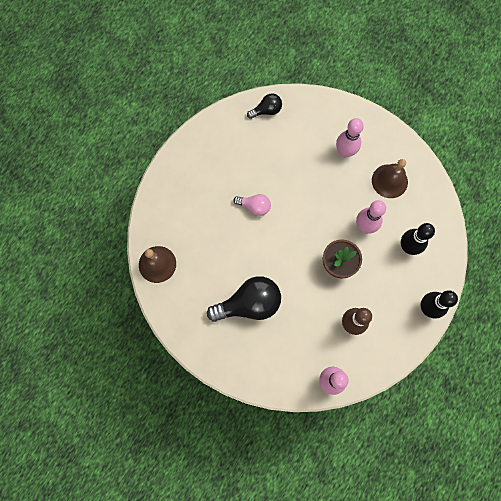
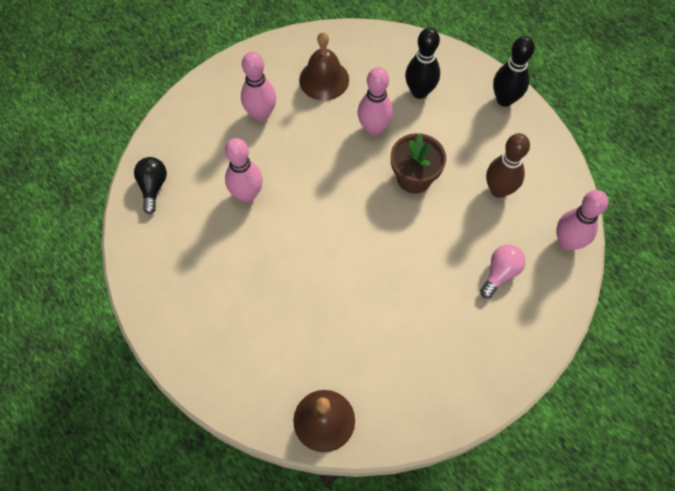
camera: 70 degrees left, 10 degrees down
(249, 304) = (431, 307): black light bulb -> none
(254, 207) = (290, 252): pink light bulb -> pink light bulb (500, 273)
(283, 166) = (247, 194): none -> pink bowling pin

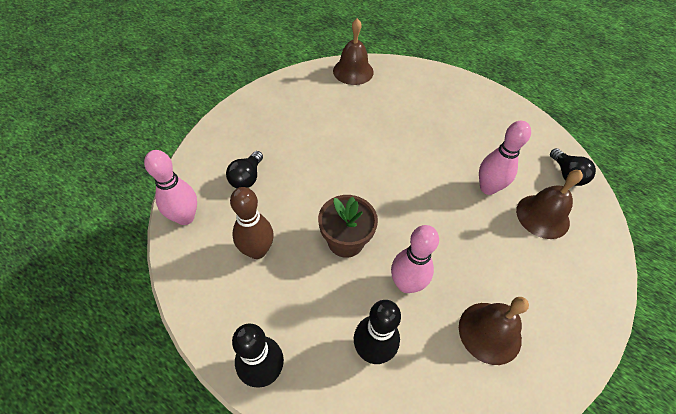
camera: 160 degrees right, 10 degrees down
(213, 153) = (542, 216): none -> brown bell
(261, 114) = (528, 268): pink bowling pin -> none
(500, 273) = (247, 178): pink light bulb -> black light bulb

